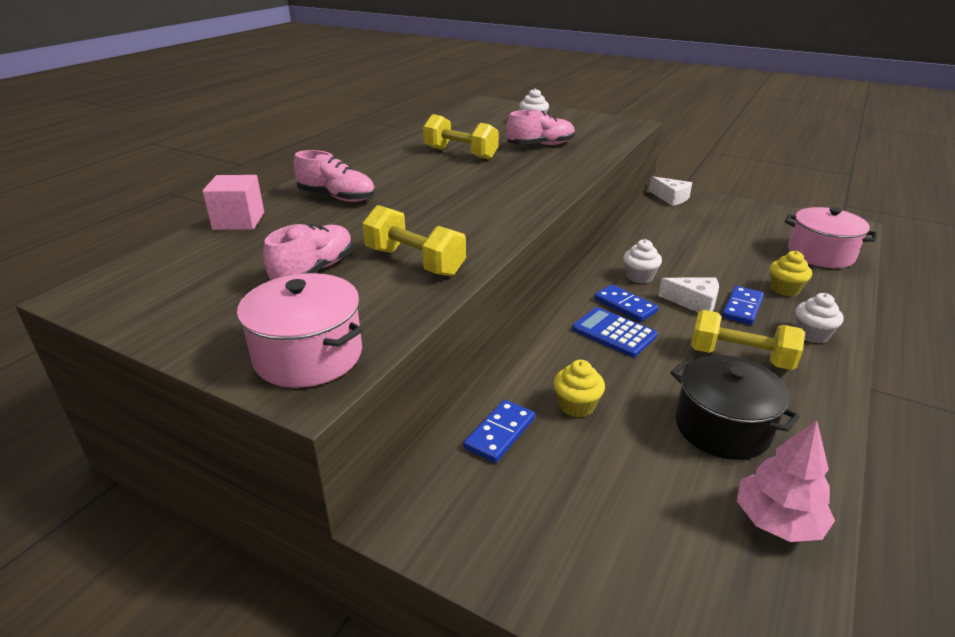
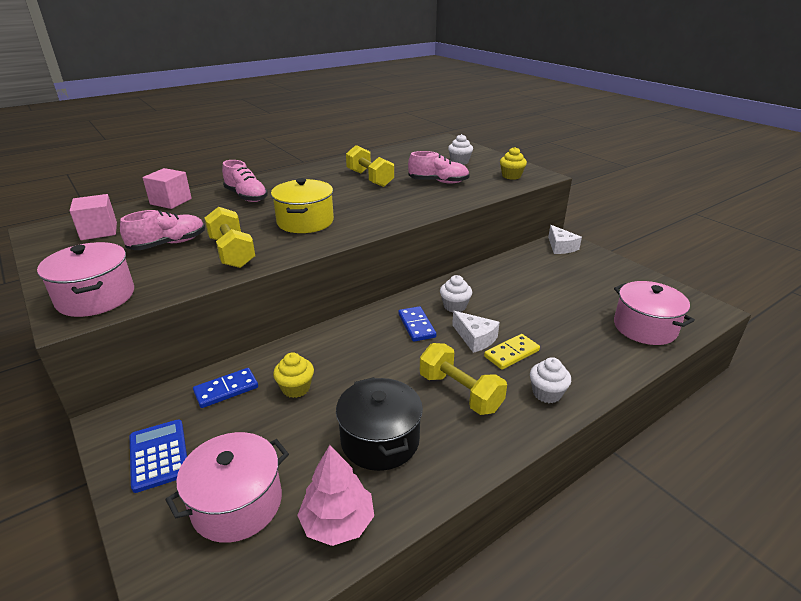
camera: 25 degrees right, 0 degrees up
(184, 276) = (99, 231): none -> pink cube
(453, 211) = (305, 222): none -> yellow pot
(614, 333) = (383, 344): blue calculator -> blue calculator (159, 455)
(659, 546) = (237, 503): none -> pink pot
(742, 307) = (511, 353): blue domino -> yellow domino
(785, 289) = (570, 349): yellow cupcake -> yellow cupcake (511, 176)

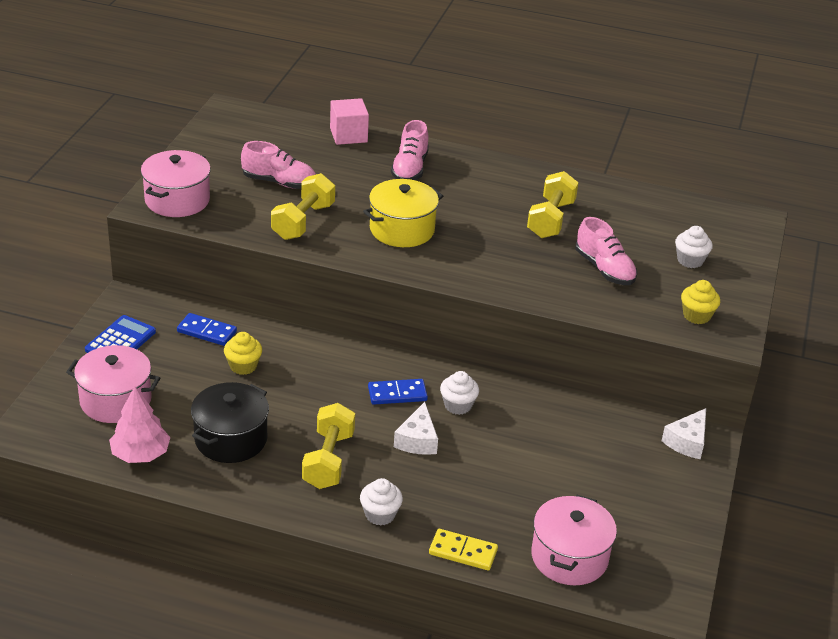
camera: 50 degrees right, 5 degrees up
(99, 231) = (259, 136): pink cube -> none
(416, 326) = (397, 394): blue domino -> blue domino turned 45 degrees clockwise
(511, 353) = (417, 473): yellow domino -> yellow domino (463, 552)

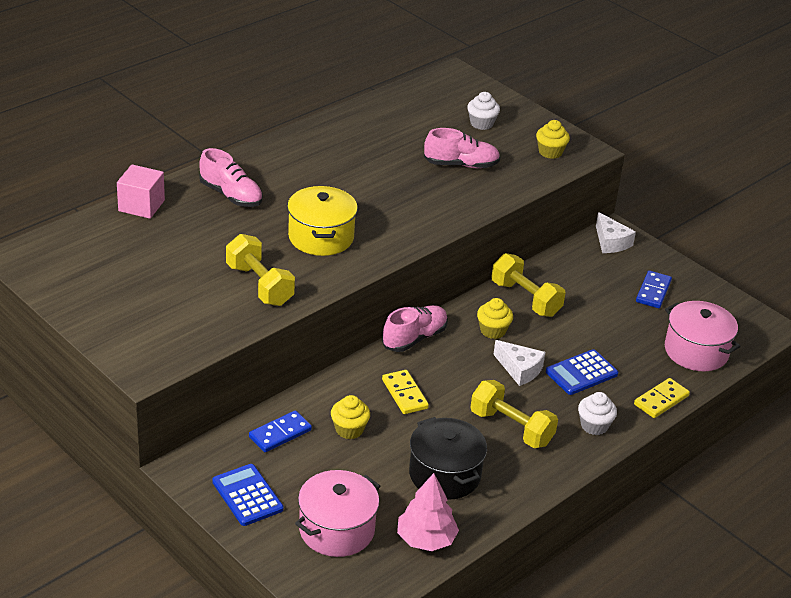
camera: 60 degrees left, 0 degrees up
(177, 200) = (152, 346): pink pot -> none
(279, 182) = (182, 274): pink shoe -> pink shoe (414, 338)
(317, 381) = (404, 394): none -> yellow domino
(397, 394) = (455, 356): blue domino -> blue domino (653, 291)
(451, 482) = (581, 373): none -> blue calculator
(458, 405) = (493, 331): white cupcake -> yellow cupcake
(551, 219) = (373, 159): yellow dumbbell -> yellow dumbbell (525, 299)

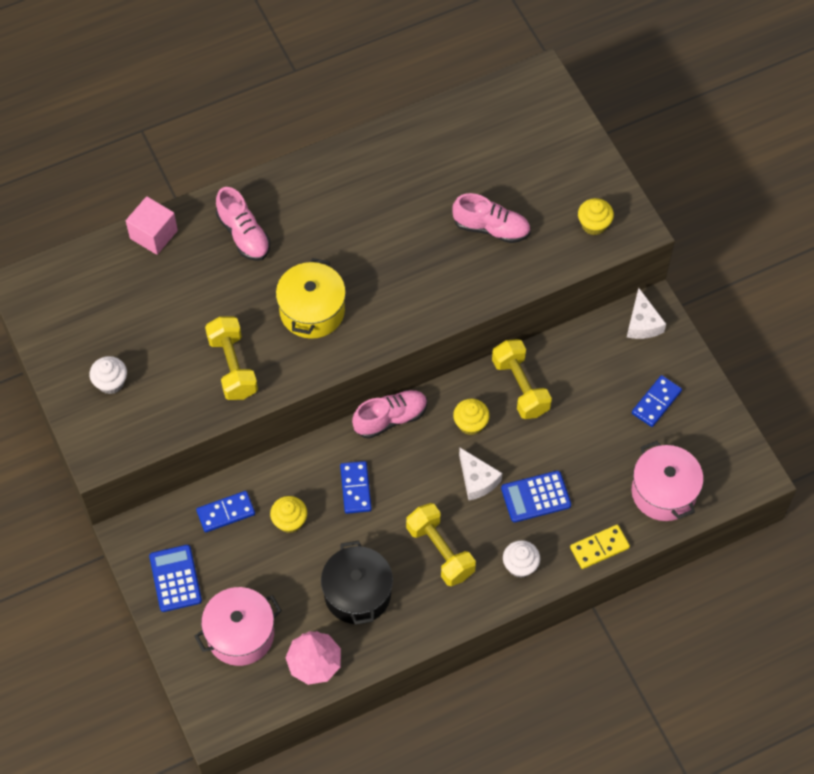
camera: 20 degrees right, 25 degrees up
(404, 394) = (355, 488): yellow domino -> blue domino
(481, 123) = (538, 166): white cupcake -> white cupcake (111, 382)

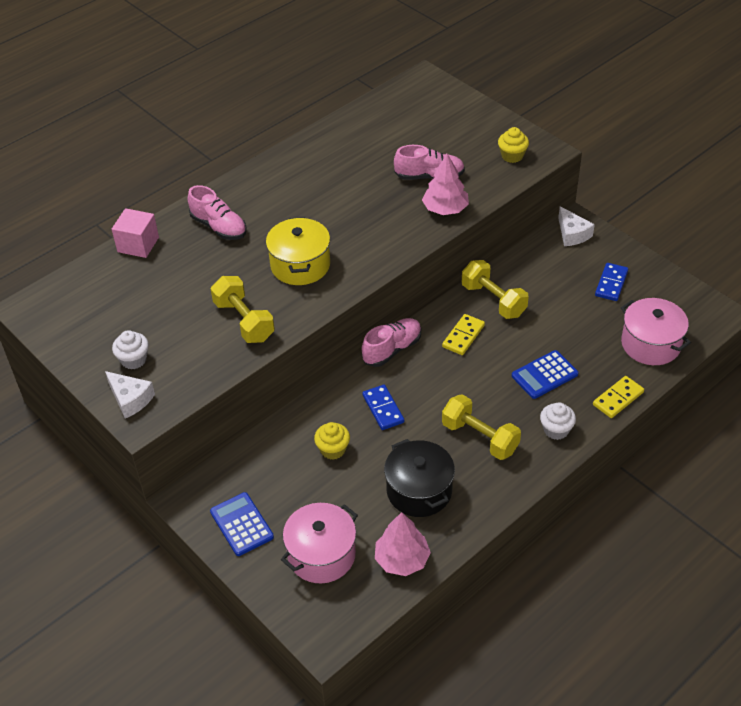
camera: 15 degrees left, 15 degrees down
(226, 512) = (271, 458): blue domino -> none
(470, 424) = (463, 336): yellow cupcake -> yellow domino
(477, 480) = (488, 375): white cheese -> white cheese (130, 399)
(491, 279) = (445, 209): none -> pink tree

